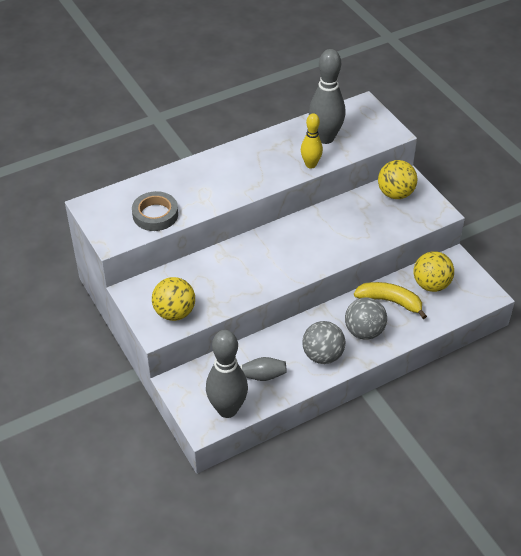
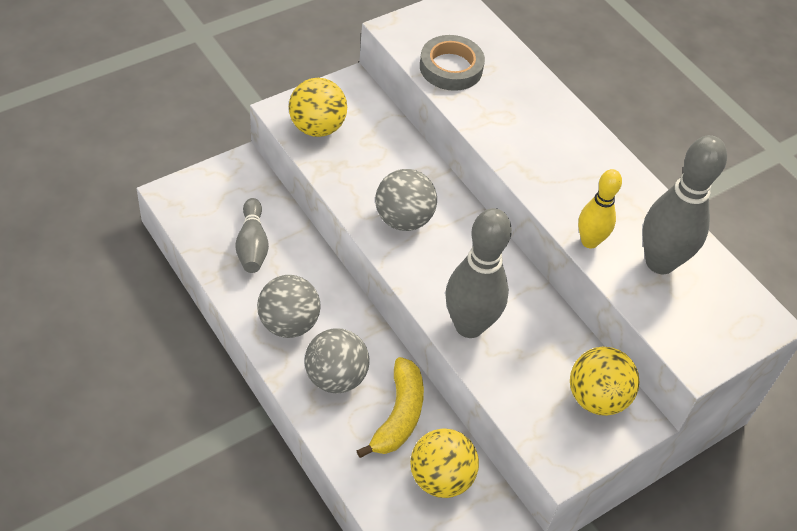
camera: 80 degrees right, 5 degrees up
(227, 409) = (197, 217): grey bowling pin -> grey bowling pin (469, 325)
(263, 269) = (403, 219): none -> grey ball

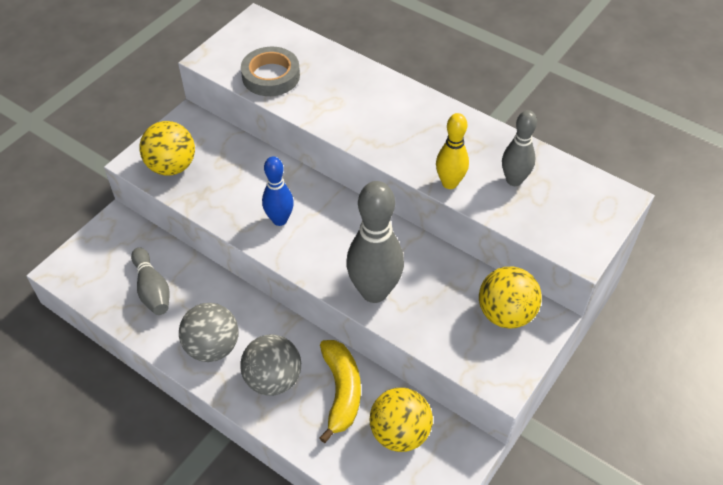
camera: 15 degrees left, 0 degrees up
(403, 219) = (280, 220): grey ball -> blue bowling pin
(660, 262) = (514, 180): grey bowling pin -> grey bowling pin, size x0.59

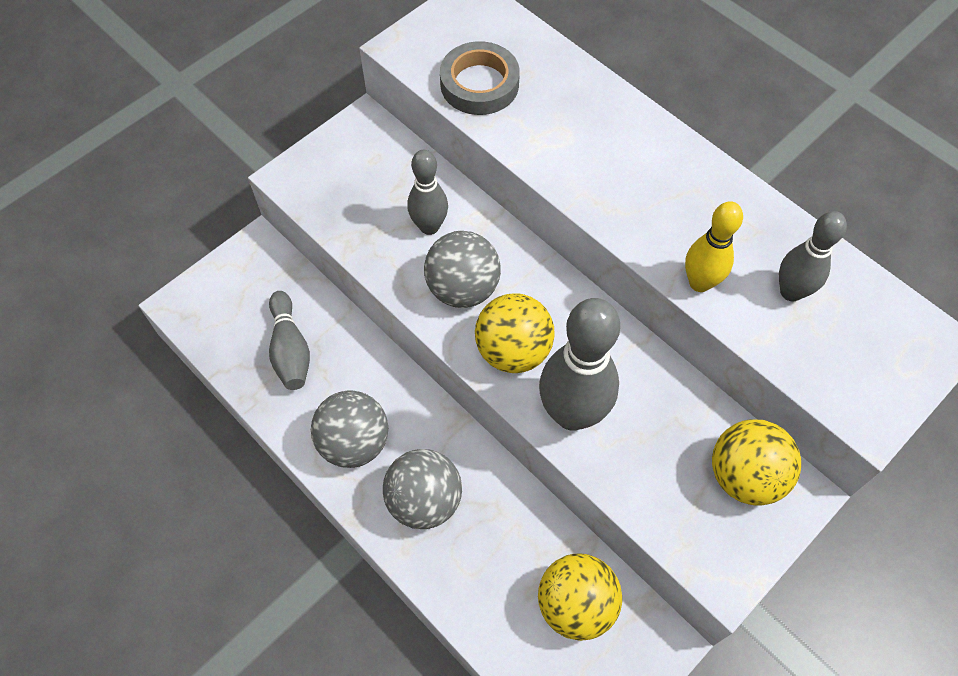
camera: 10 degrees right, 10 degrees up
(172, 166) = (334, 189): yellow ball -> yellow ball (513, 351)
(248, 182) = (429, 226): none -> grey bowling pin
(280, 220) = (462, 288): blue bowling pin -> grey ball
(341, 391) = (509, 533): yellow banana -> none

